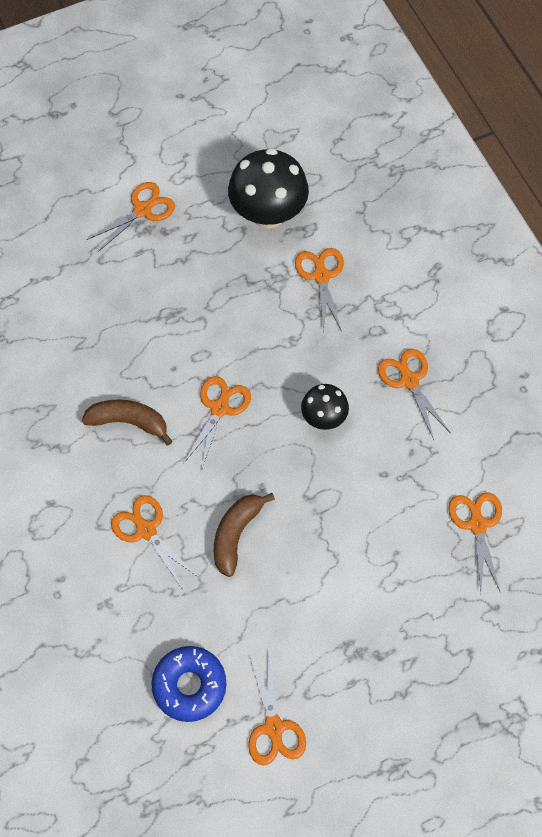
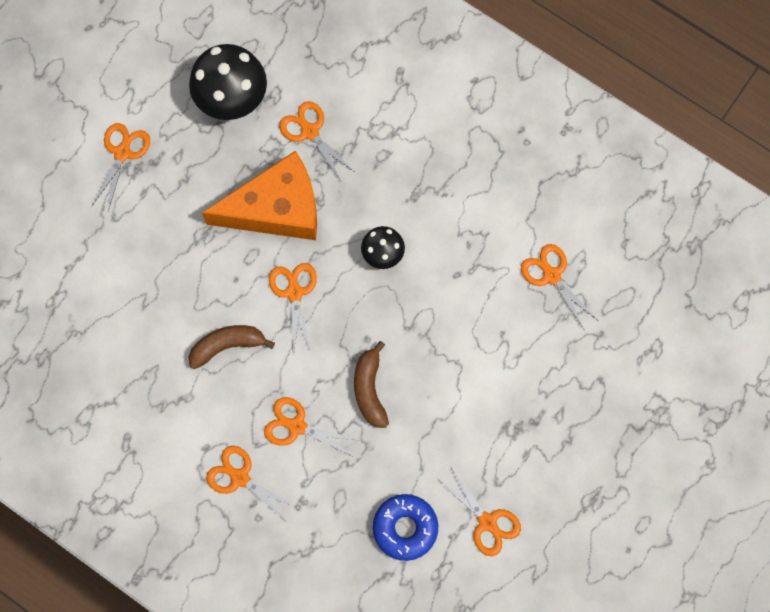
camera: 30 degrees left, 10 degrees up
(249, 326) = (276, 209): none -> orange cheese
(409, 381) = (433, 184): orange scissors -> orange scissors (240, 478)

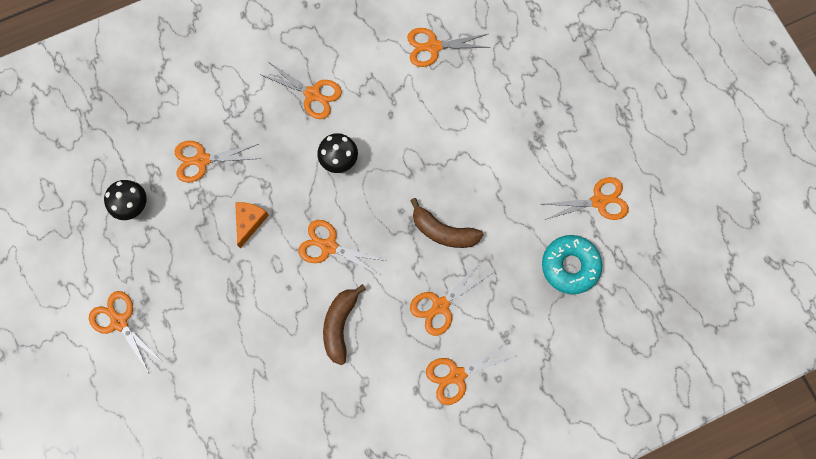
camera: 60 degrees left, 0 degrees up
(232, 99) = (133, 206): black mushroom -> black mushroom, size x0.56
(276, 209) = (249, 222): orange cheese -> orange cheese, size x0.42
(405, 528) = (570, 266): blue donut -> turquoise donut
(433, 191) = (312, 94): none -> orange scissors

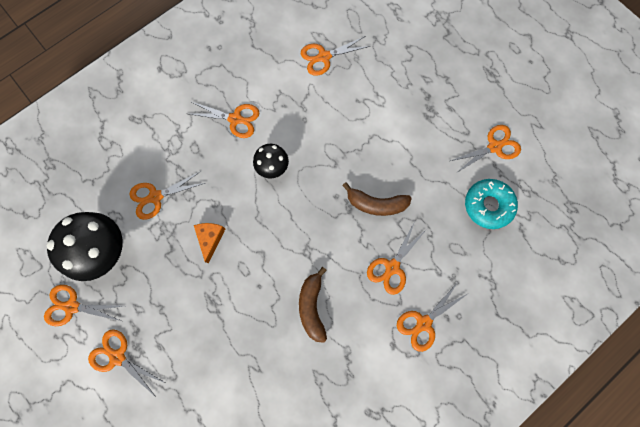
camera: 15 degrees left, 0 degrees up
(133, 206) = (105, 251): black mushroom -> black mushroom, size x1.80
(329, 246) = (284, 242): orange scissors -> orange scissors (72, 306)

